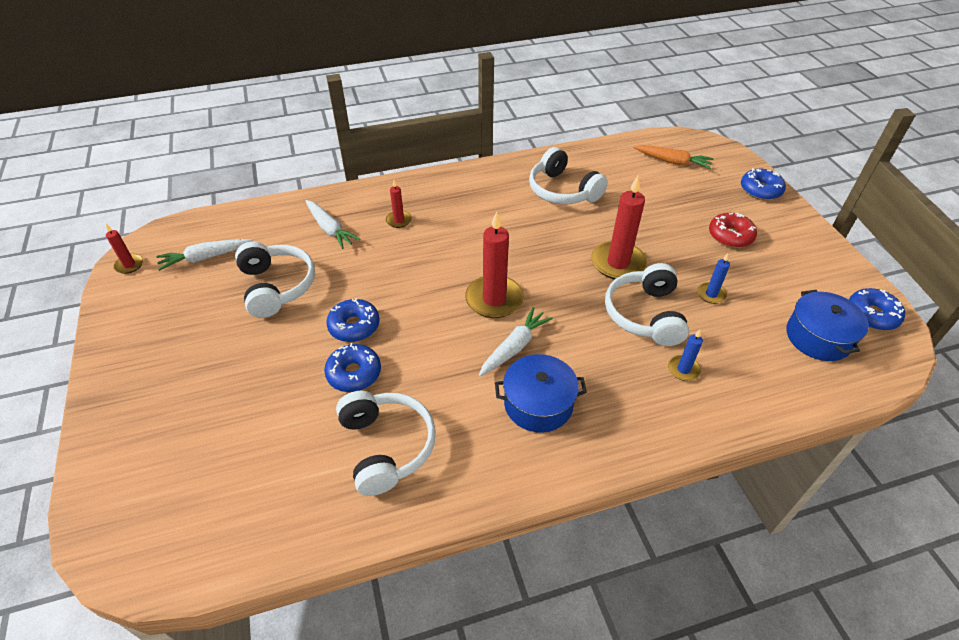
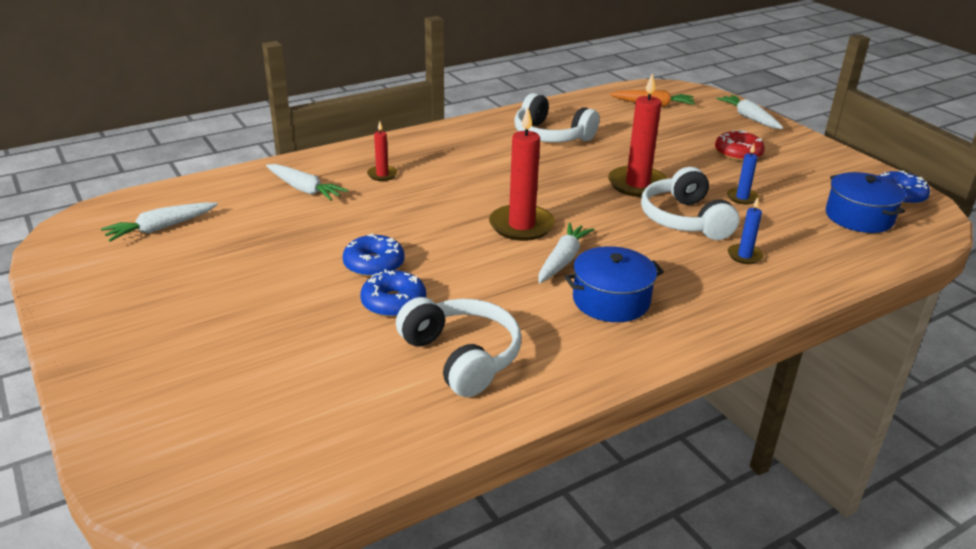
camera: 15 degrees left, 15 degrees down
(129, 265) = (63, 244): red candle -> none
(277, 286) = (264, 243): white headphones -> none
(760, 190) = (749, 118): blue donut -> white carrot

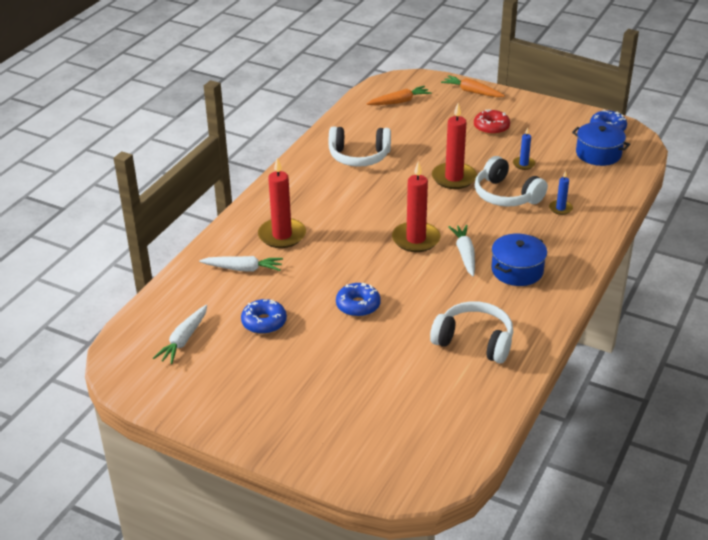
camera: 30 degrees left, 5 degrees up
(382, 175) = (282, 235): red candle -> red candle, size x1.98
(393, 303) = (400, 325): blue donut -> blue donut (264, 322)
(749, 118) = (472, 92): white carrot -> orange carrot

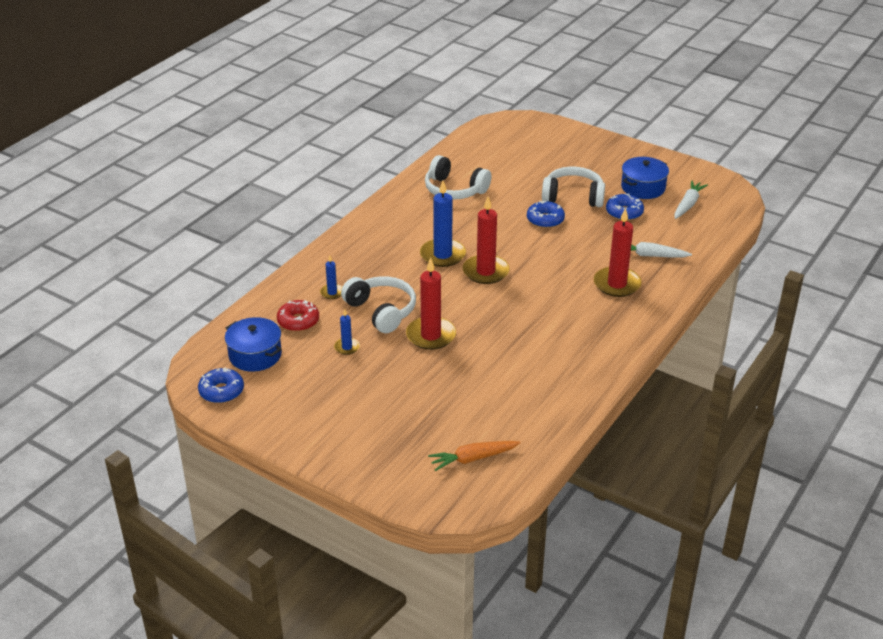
camera: 175 degrees left, 0 degrees up
(359, 156) = (534, 372): white headphones -> white headphones (573, 196)
(465, 254) = (442, 255): white carrot -> blue candle
(472, 92) = (368, 470): orange carrot -> none
(491, 127) = (364, 404): red donut -> red donut (298, 321)
(517, 270) = (400, 238): blue pot -> blue pot (643, 187)

